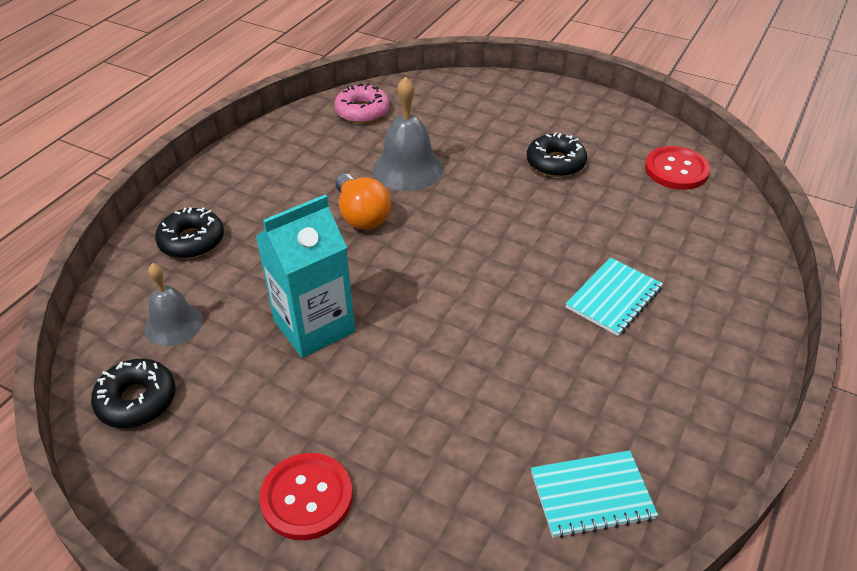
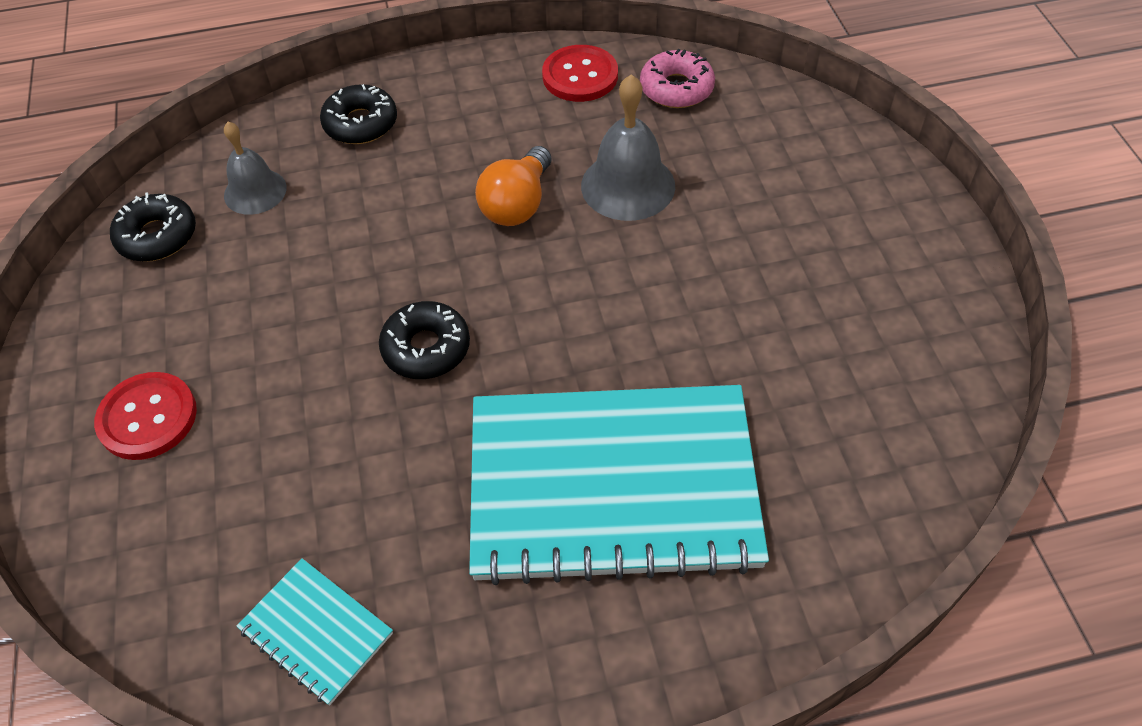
camera: 50 degrees right, 10 degrees up
(314, 326) = (338, 280): turquoise carton -> none
(555, 163) = (786, 293): black donut -> black donut (426, 348)
(613, 298) = (612, 485): turquoise notebook -> turquoise notebook, size x2.35
(676, 170) = (915, 411): red button -> red button (580, 76)

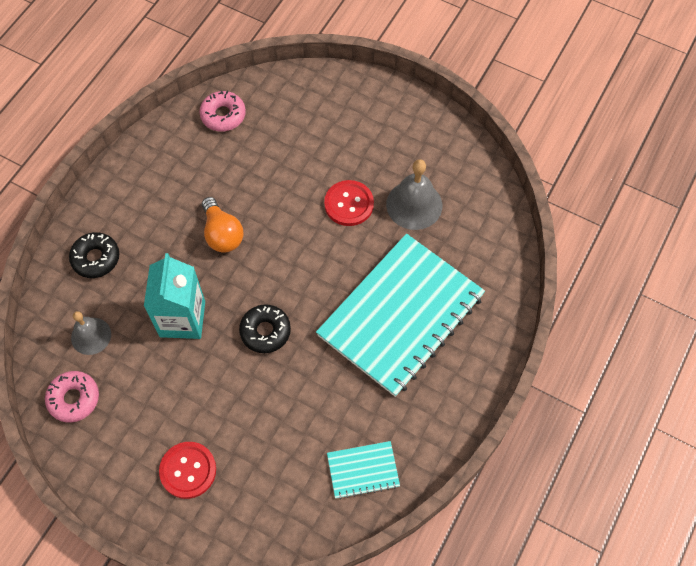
camera: 50 degrees left, 10 degrees up
(157, 236) = (74, 399): black donut -> pink donut
(360, 254) = (182, 319): none -> turquoise carton
(580, 76) = (171, 145): red button -> red button (349, 204)
(628, 185) = (259, 183): grey bell -> grey bell (414, 205)

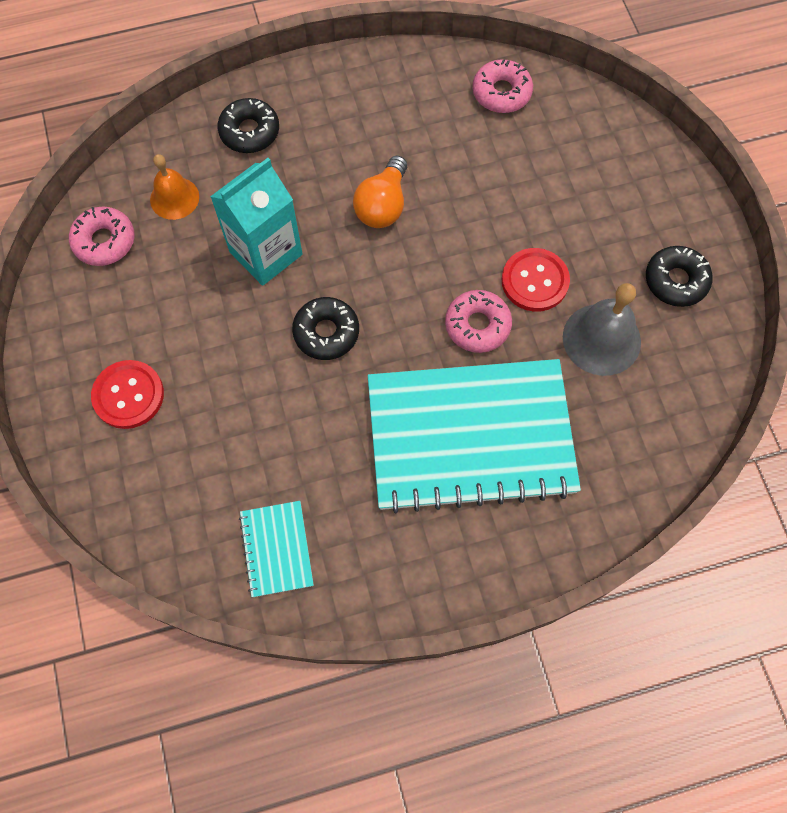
camera: 45 degrees right, 5 degrees up
(91, 336) = (174, 198): grey bell -> orange bell
(343, 254) = (477, 325): none -> pink donut
(363, 470) = (277, 549): turquoise notebook -> turquoise notebook turned 45 degrees clockwise
(419, 142) = (675, 281): none -> black donut

